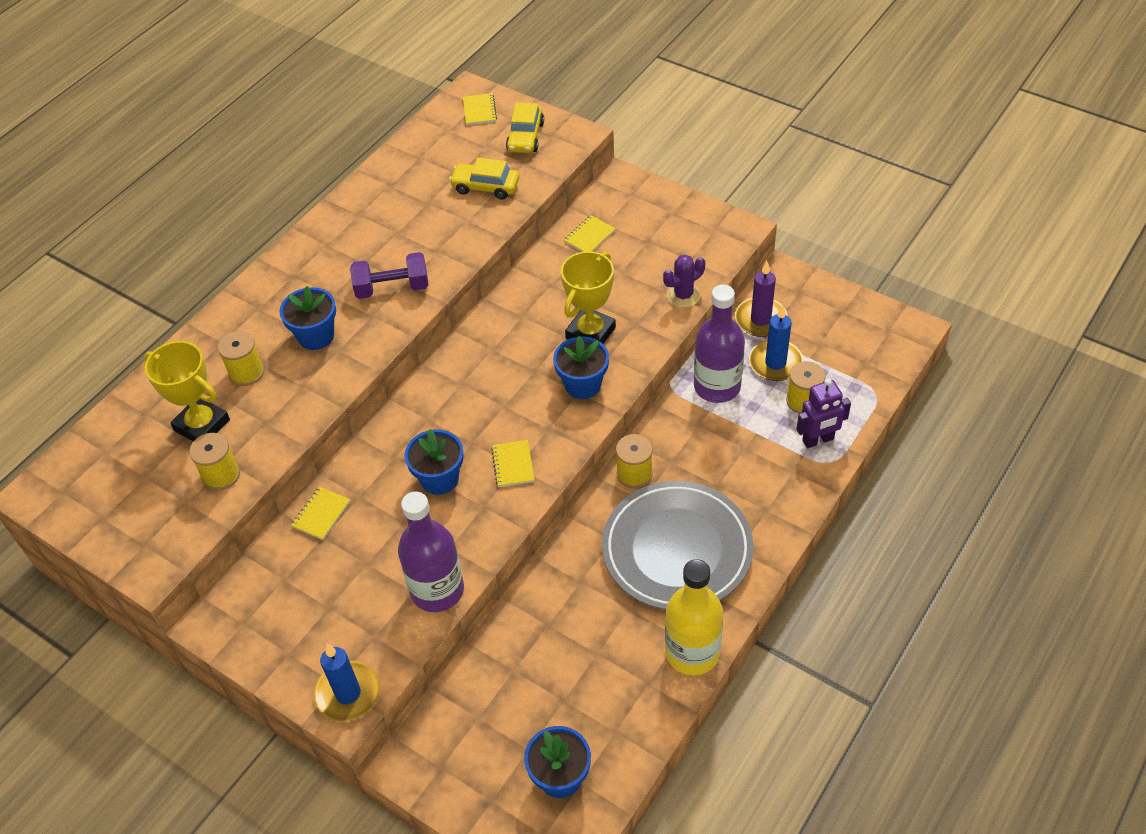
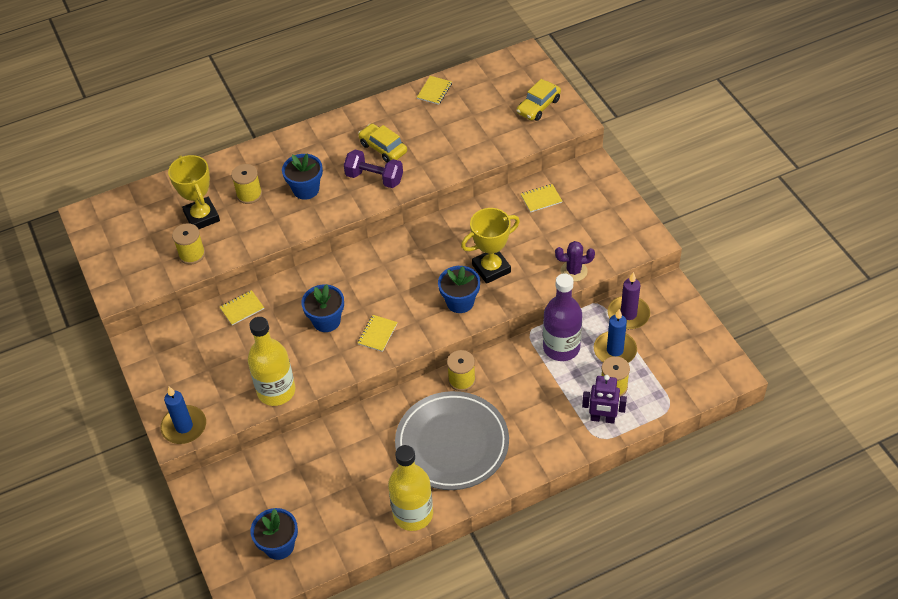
camera: 30 degrees right, 0 degrees up
(437, 590) = (276, 391): purple bottle -> yellow bottle
(479, 110) = (521, 73): yellow notebook -> yellow notebook (434, 91)
(485, 187) = (485, 132): yellow car -> yellow car (383, 148)

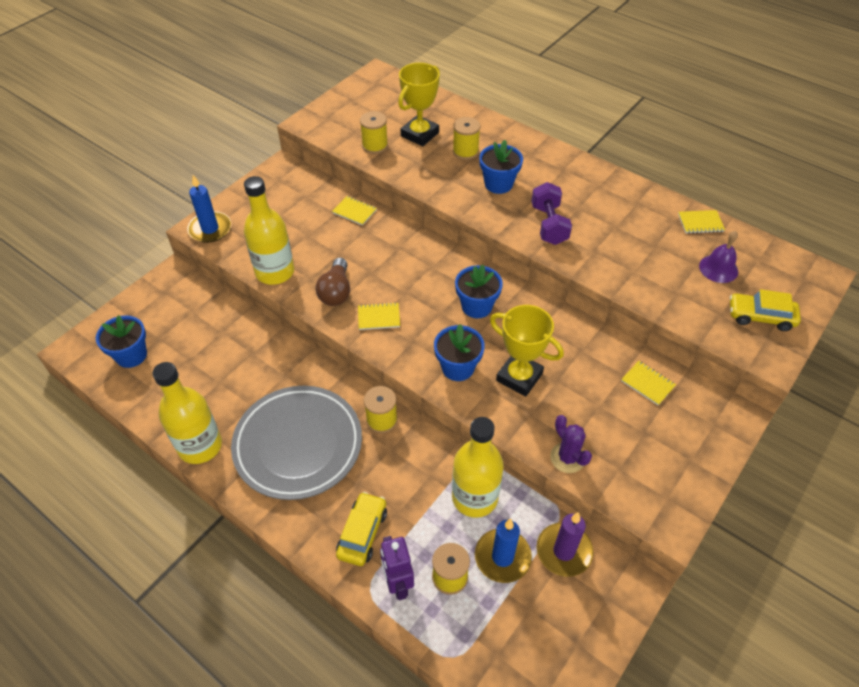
camera: 60 degrees right, 0 degrees up
(326, 321) = (373, 273): blue flower pot -> blue flower pot (476, 306)
(330, 354) = (336, 292): none -> brown light bulb
(383, 148) = (592, 215): yellow car -> yellow car (362, 533)
(483, 105) = (718, 268): none -> purple bell
(561, 347) = (474, 497): purple bottle -> yellow bottle

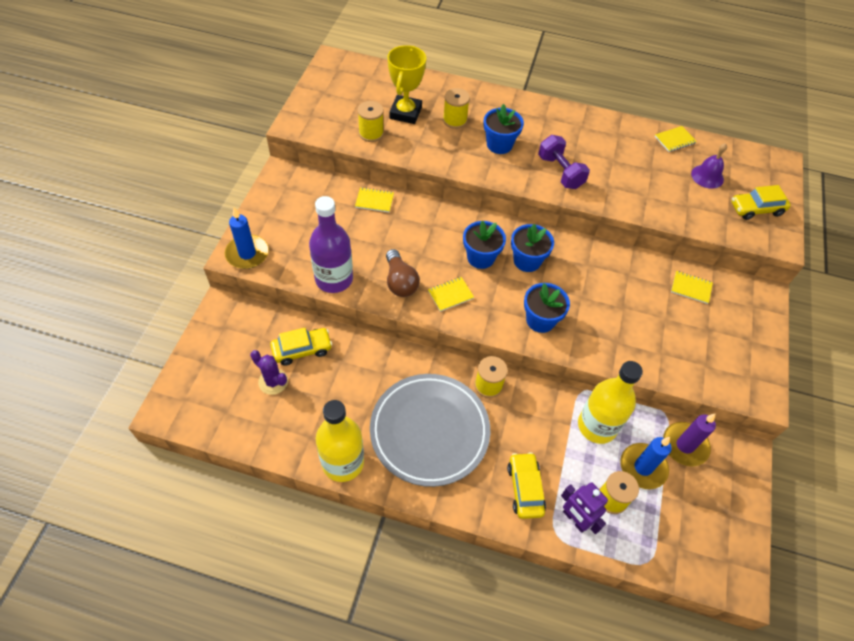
camera: 25 degrees left, 5 degrees up
(131, 355) = (227, 399): blue flower pot -> blue flower pot (480, 257)
(221, 332) = (302, 350): none -> yellow car
(275, 272) = (334, 279): yellow bottle -> purple bottle
(519, 377) = (593, 313): yellow trophy -> none
(567, 458) = (664, 369): purple cactus -> purple cactus (273, 381)

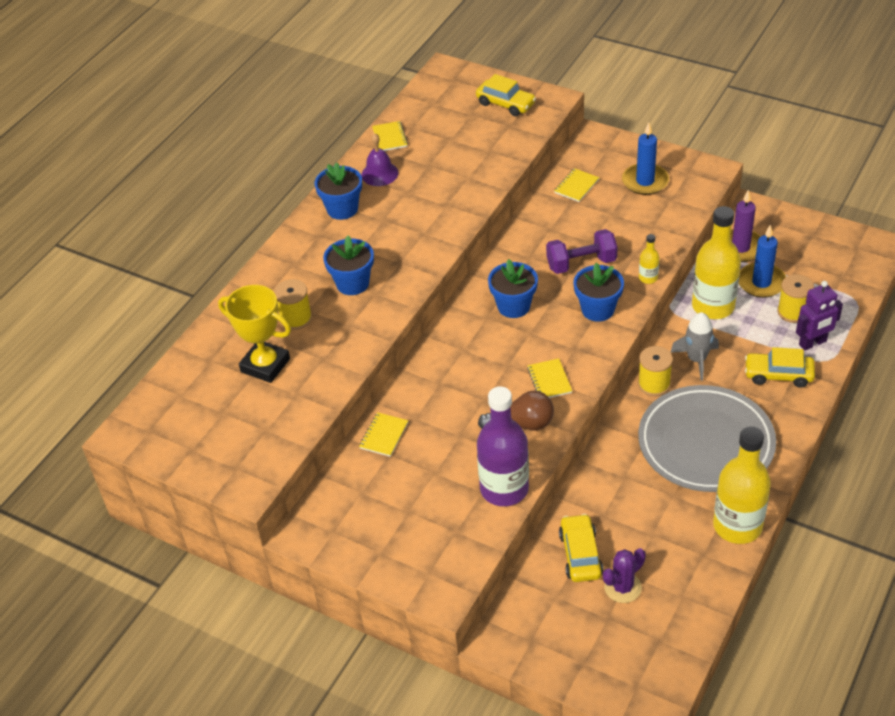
camera: 70 degrees left, 10 degrees down
(247, 254) = (443, 580): blue candle -> blue candle (645, 181)
(371, 133) = (293, 405): yellow spool -> none
(480, 257) = (500, 345): blue flower pot -> blue flower pot (342, 209)
(526, 417) = (696, 359): none -> grey rocket
(560, 172) = (413, 238): purple dumbbell -> purple dumbbell (581, 263)
(591, 355) = (648, 278): none -> yellow bottle
(707, 176) = (451, 126): purple bell -> purple bell (379, 174)
(756, 209) = (505, 104): yellow car -> yellow car turned 60 degrees counterclockwise

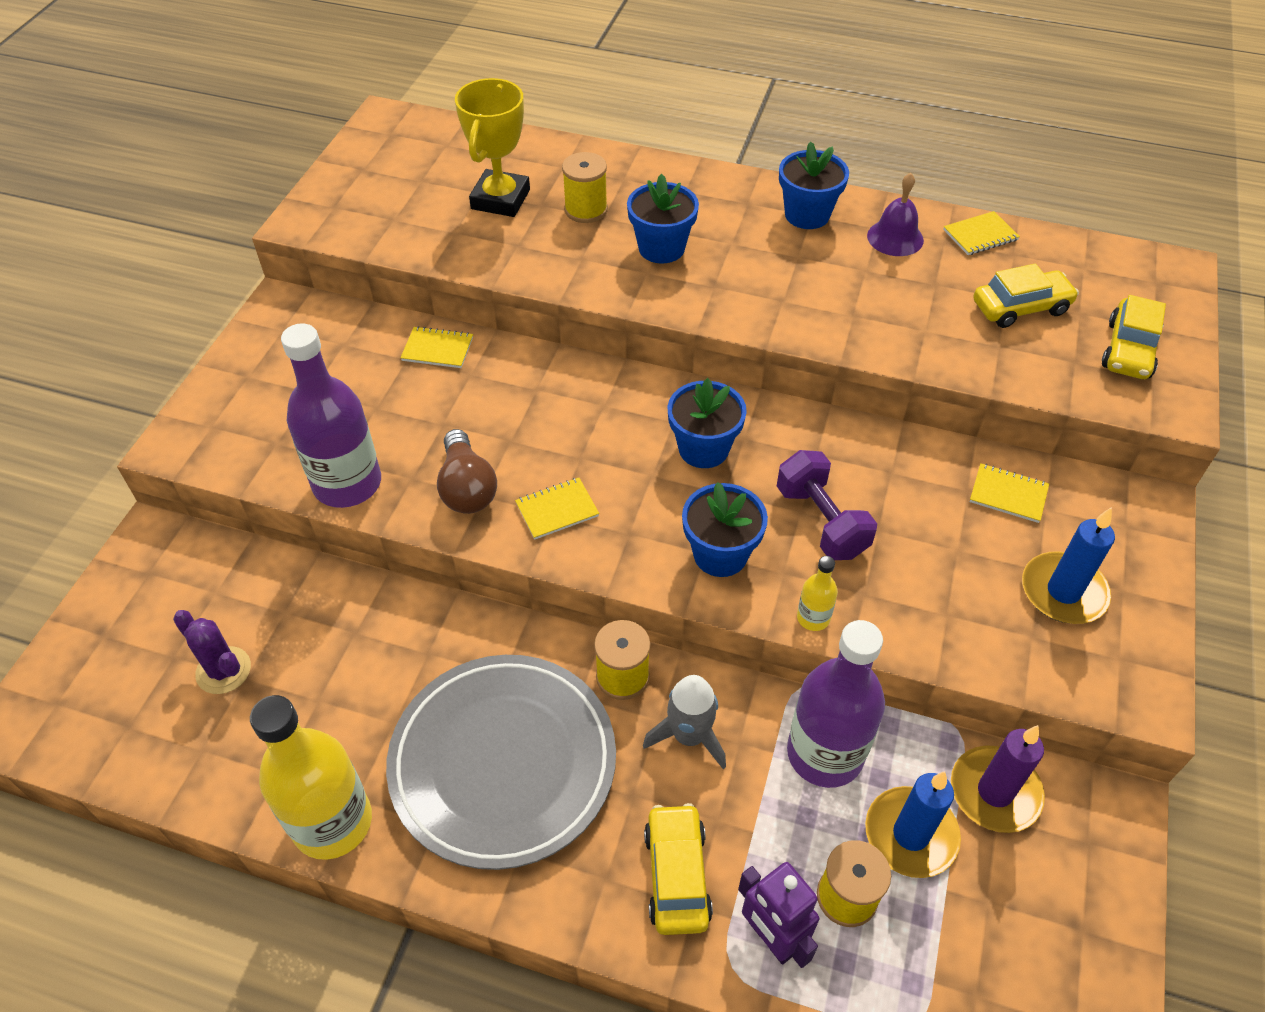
camera: 75 degrees right, 5 degrees up
(580, 554) = (284, 612): yellow car -> yellow car (1020, 307)
(713, 306) = (825, 753): yellow bottle -> purple bottle

